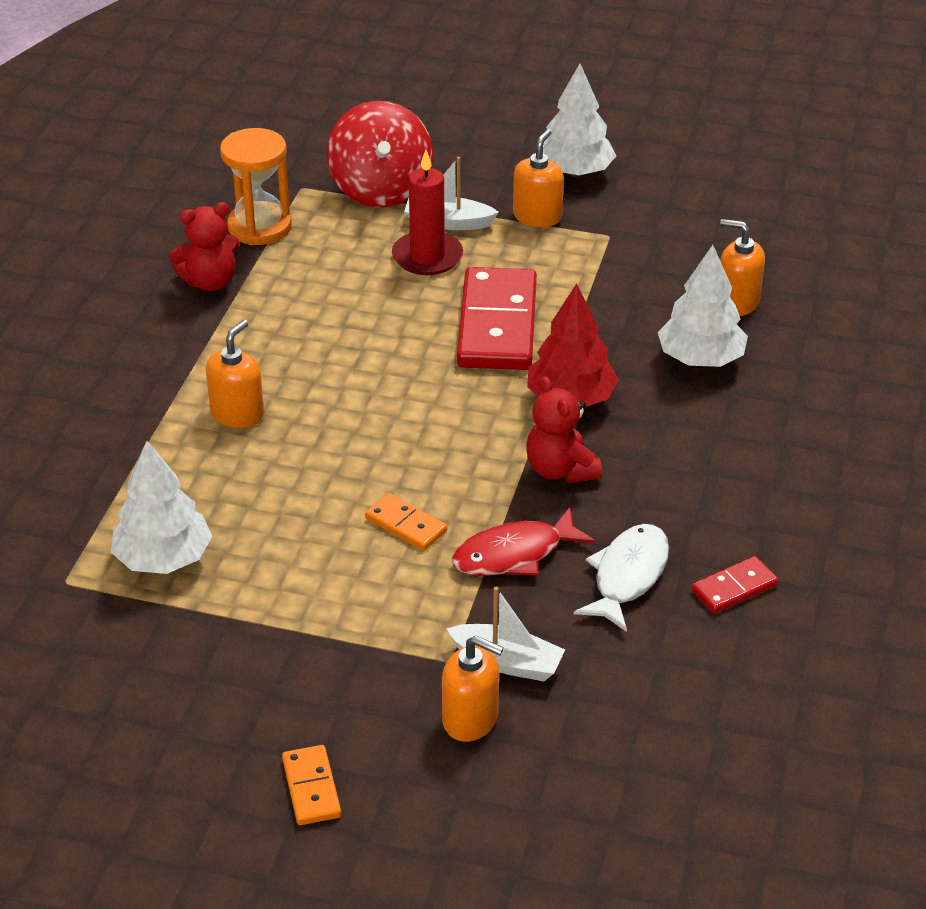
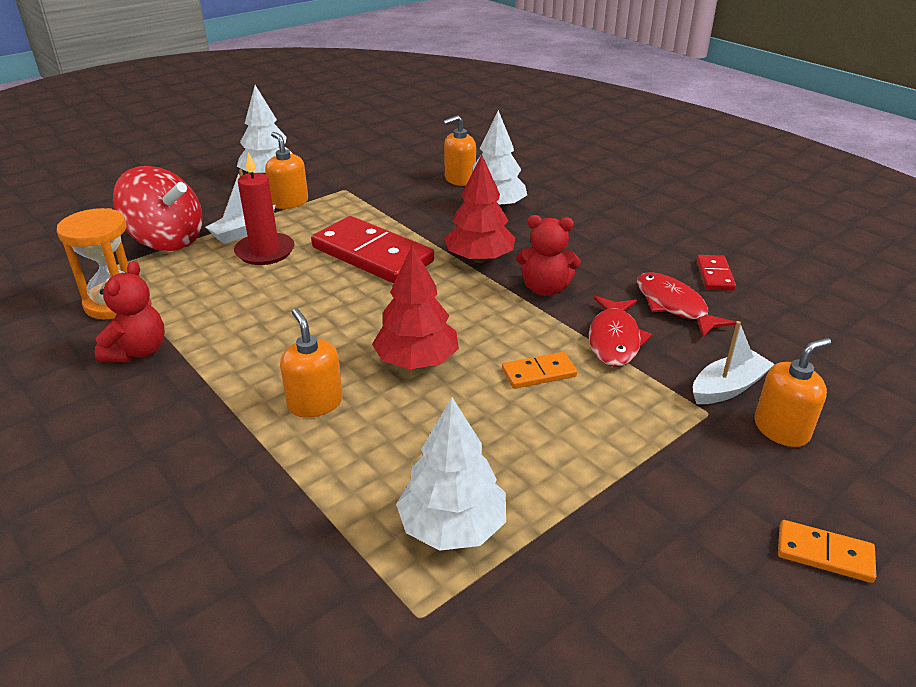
camera: 55 degrees left, 5 degrees down
(349, 441) = (416, 361): none -> red tree
(627, 576) = (674, 306): white fish -> red fish

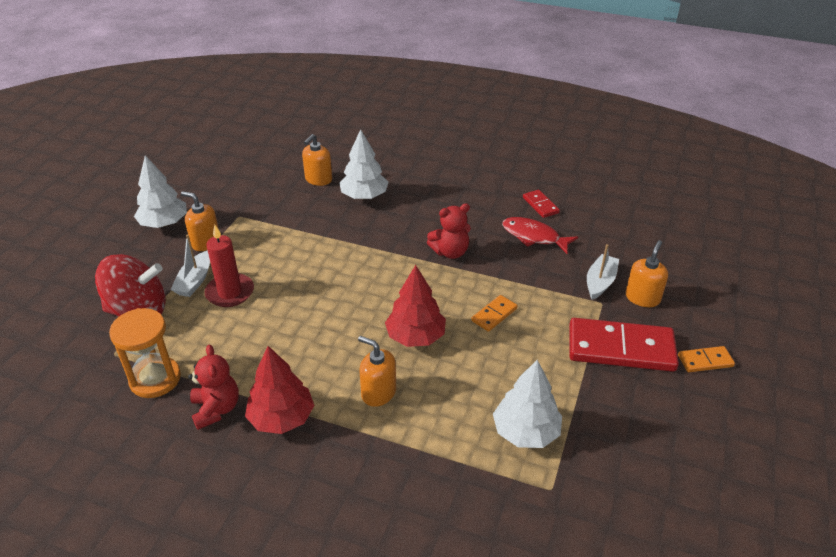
camera: 30 degrees left, 5 degrees up
(372, 255) = (313, 266): red domino -> red domino (621, 348)
(479, 259) = (389, 243): red tree -> red tree (281, 418)
(614, 339) = (518, 274): red fish -> none

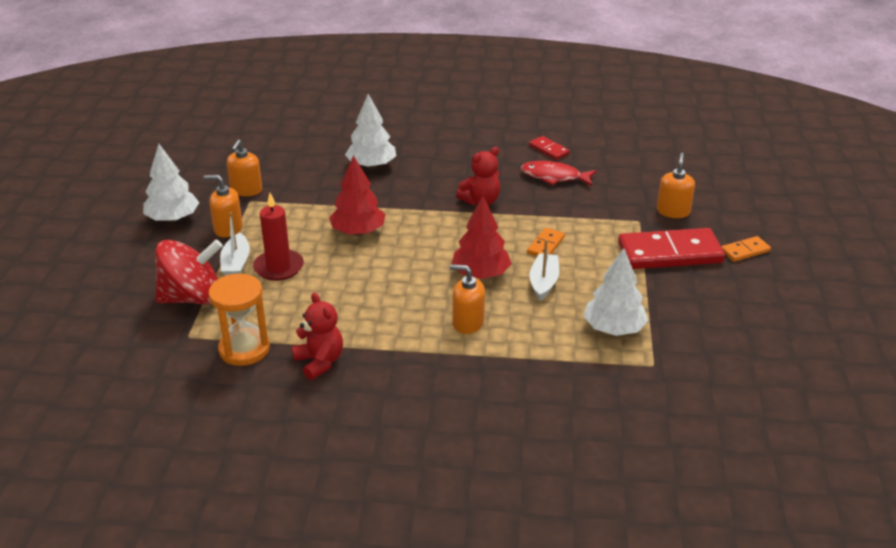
camera: 15 degrees left, 5 degrees down
(281, 418) = (387, 358): red tree -> red tree (358, 232)
(318, 179) = (316, 157): orange soap dispenser -> orange soap dispenser (246, 190)
(600, 282) = (630, 205): white boat -> white boat (543, 282)

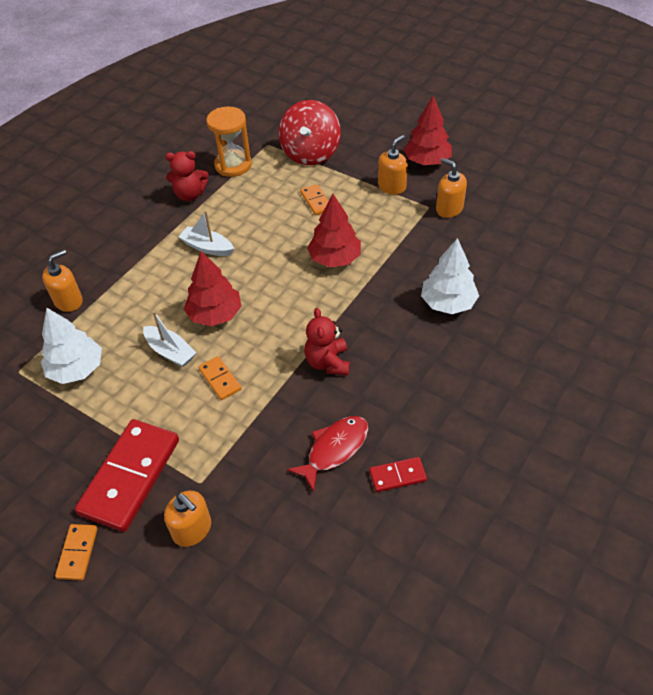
camera: 120 degrees right, 15 degrees up
(173, 218) = (427, 161): white tree -> red tree
(236, 263) = (338, 181): white boat -> white boat (207, 247)
(279, 267) = (316, 201): red candle -> orange domino
(468, 323) = (163, 282): orange soap dispenser -> orange soap dispenser (68, 301)

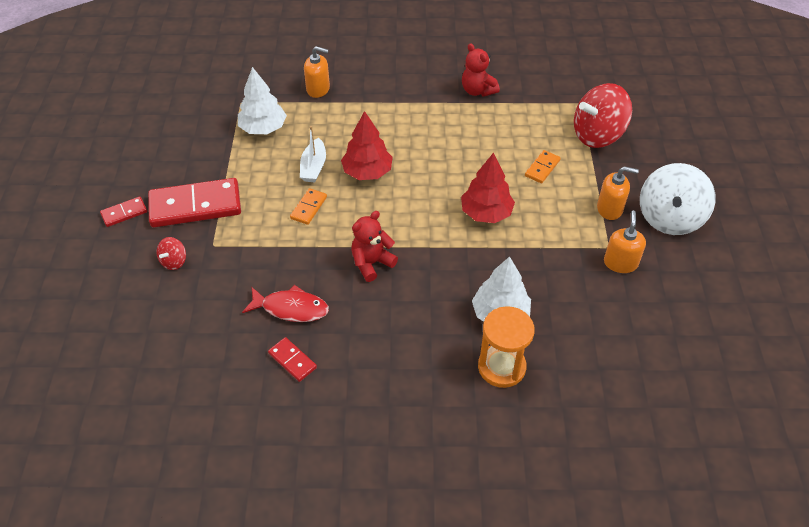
camera: 55 degrees right, 0 degrees up
(78, 553) = (124, 213): orange domino -> red domino
(192, 529) = (174, 261): orange soap dispenser -> red spinning top
(207, 247) = (431, 131): white boat -> none
(233, 165) = (535, 96): orange hourglass -> orange hourglass (501, 367)
(427, 161) = (669, 218): red tree -> white spinning top

